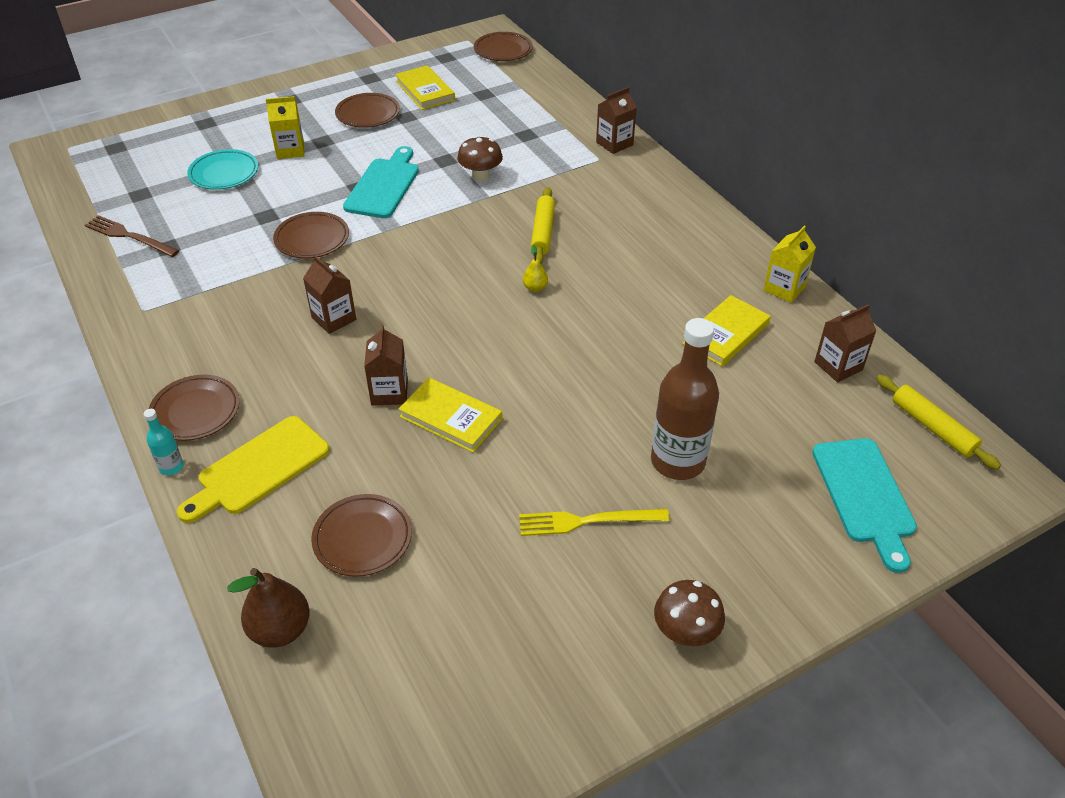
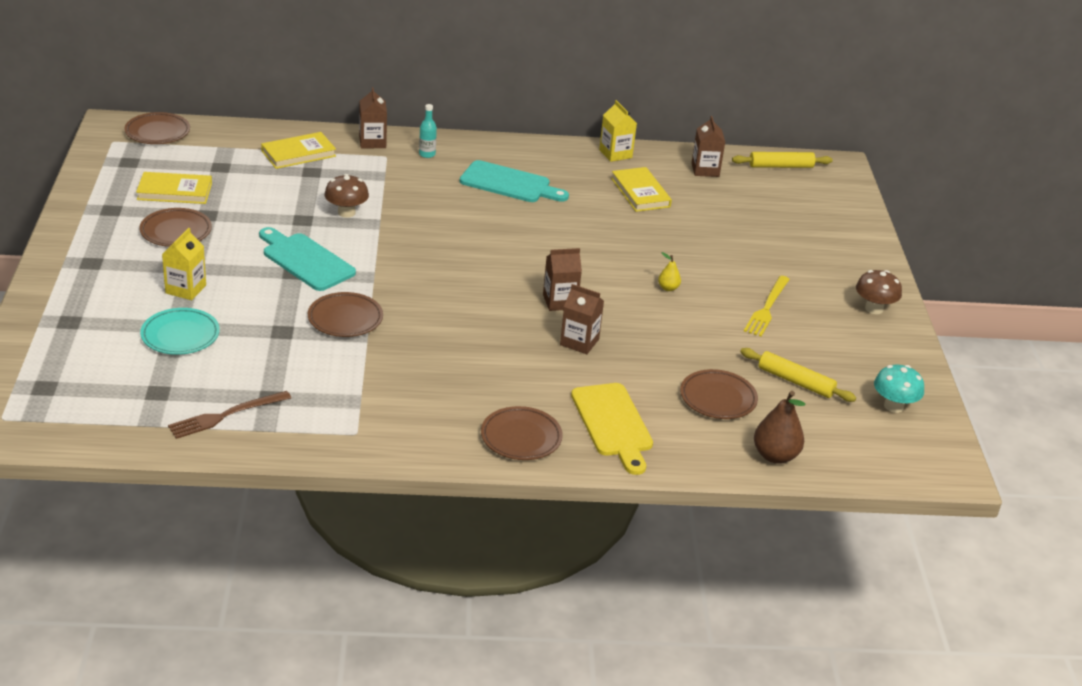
camera: 65 degrees left, 10 degrees down
(171, 467) = (577, 465): turquoise bottle -> turquoise bottle (427, 154)
(334, 318) = (467, 340): brown carton -> brown carton (560, 301)
(450, 418) = (629, 325): yellow book -> yellow book (298, 153)
(468, 726) = (893, 406): none -> turquoise mushroom
(535, 288) = (519, 242): yellow pear -> yellow pear (668, 288)
(542, 232) = (454, 214): yellow rolling pin -> yellow rolling pin (795, 381)
(677, 461) = (741, 257): brown bottle -> none
(864, 495) = (816, 210): turquoise cutting board -> turquoise cutting board (509, 183)

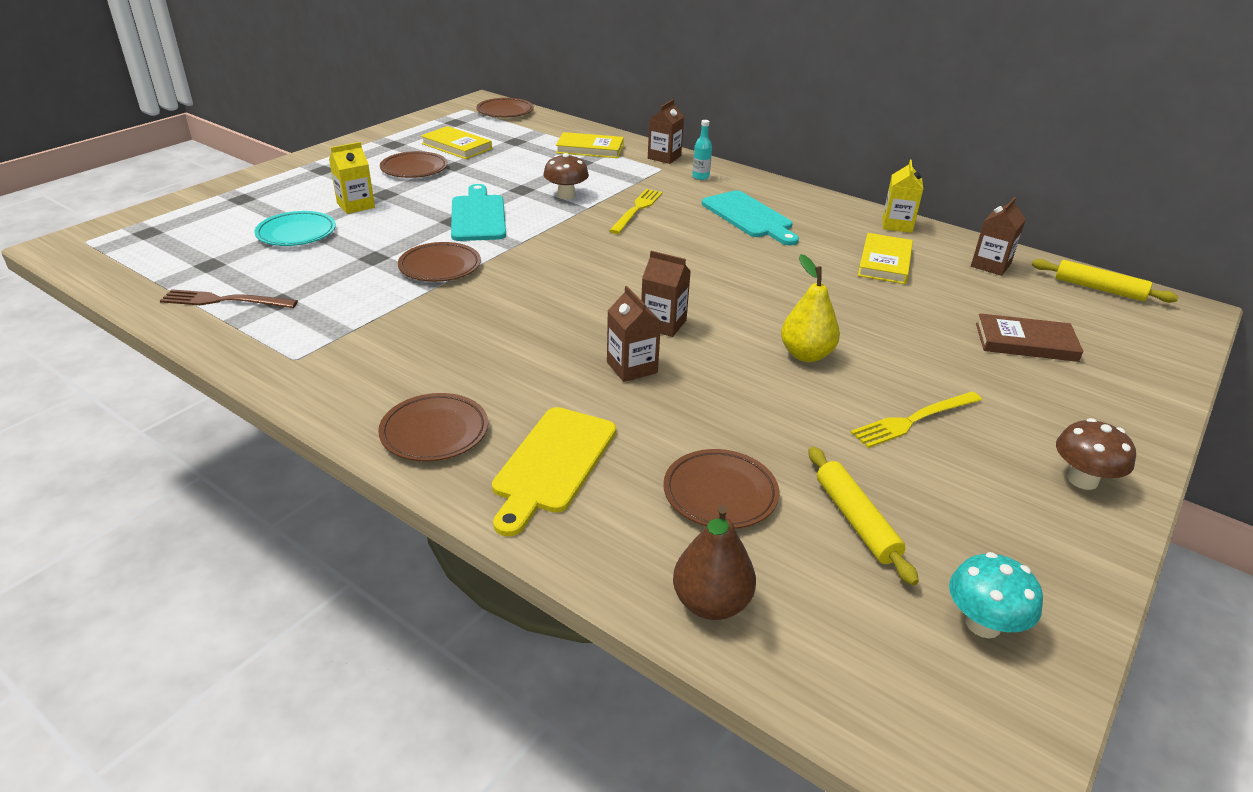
camera: 40 degrees right, 0 degrees up
(420, 207) = (637, 210): none -> yellow fork
(668, 288) = (806, 355): yellow pear -> yellow pear, size x1.90
(776, 227) = (1025, 342): none -> brown book

